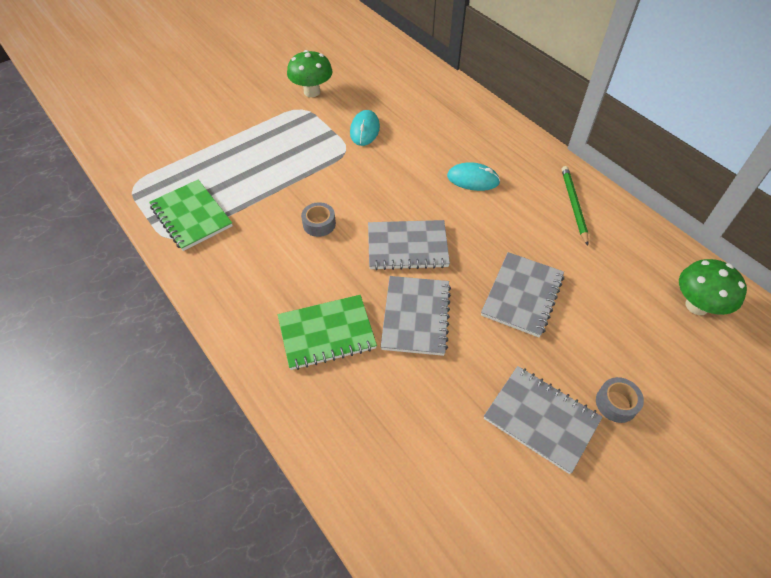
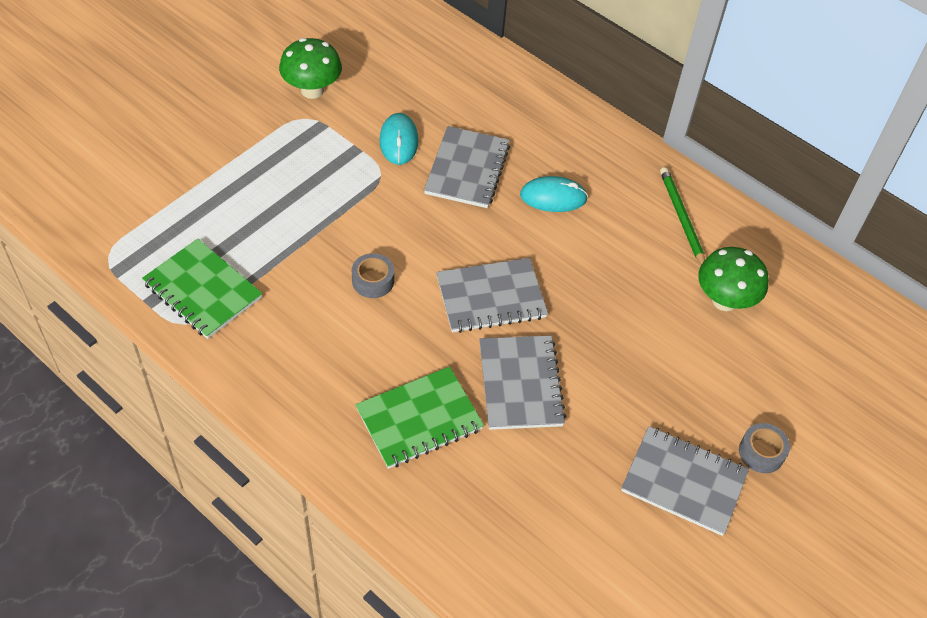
camera: 15 degrees left, 0 degrees up
(522, 295) = (639, 341): grey notebook -> grey notebook (467, 169)
(697, 306) = (836, 328): green mushroom -> green mushroom (724, 300)

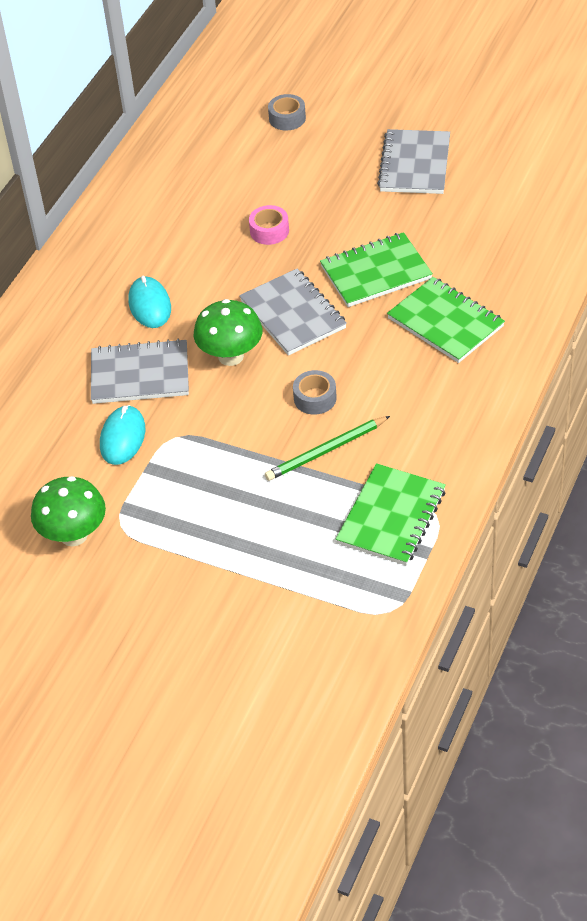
camera: 100 degrees left, 5 degrees down
(398, 141) = (123, 437): turquoise mouse -> turquoise mouse turned 60 degrees counterclockwise
(520, 384) = (376, 272): grey notebook -> green notebook
(621, 314) = (269, 231): none -> pink tape
(681, 218) = (137, 217): green pencil -> green pencil (326, 451)
(724, 300) = (222, 175): green mushroom -> green mushroom (231, 356)
(761, 452) = (364, 131): grey tape -> grey tape (287, 118)

